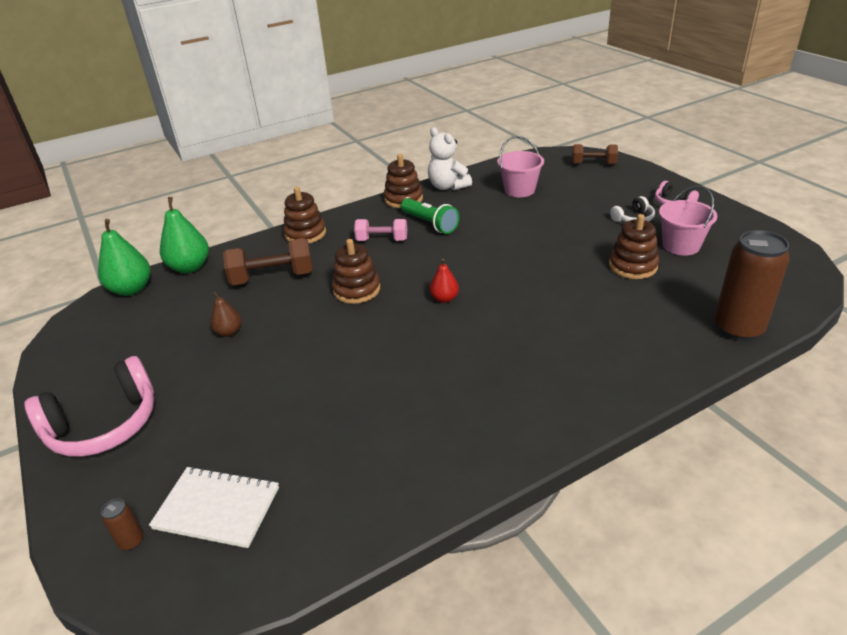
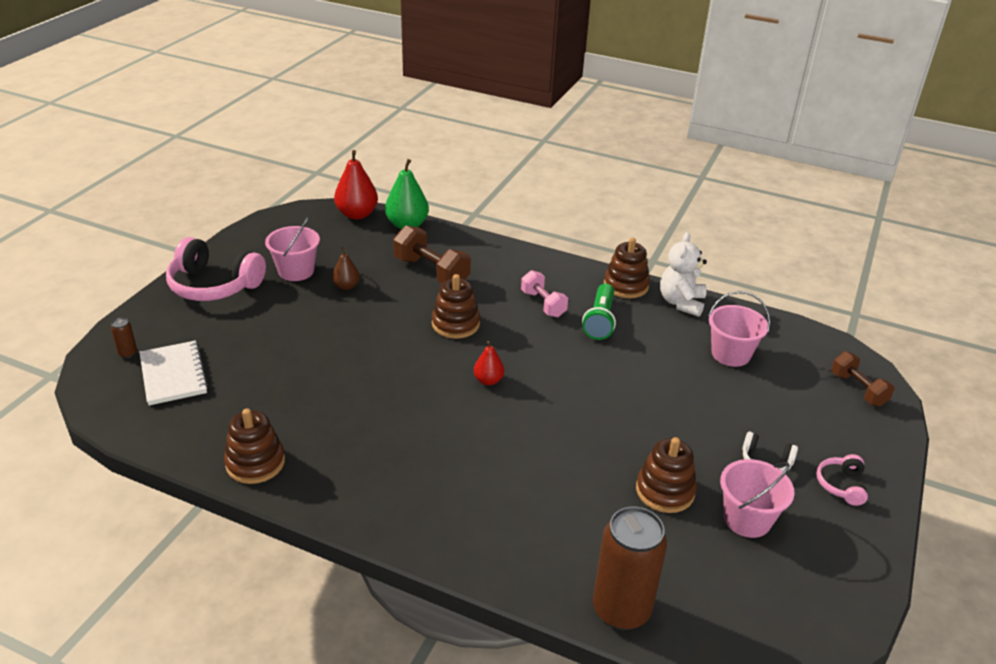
camera: 50 degrees right, 0 degrees up
(131, 289) = (357, 214): green pear -> red pear
(162, 356) = (296, 271): none -> pink bucket
(305, 234) = (509, 257): brown stacking toy -> brown stacking toy (255, 463)

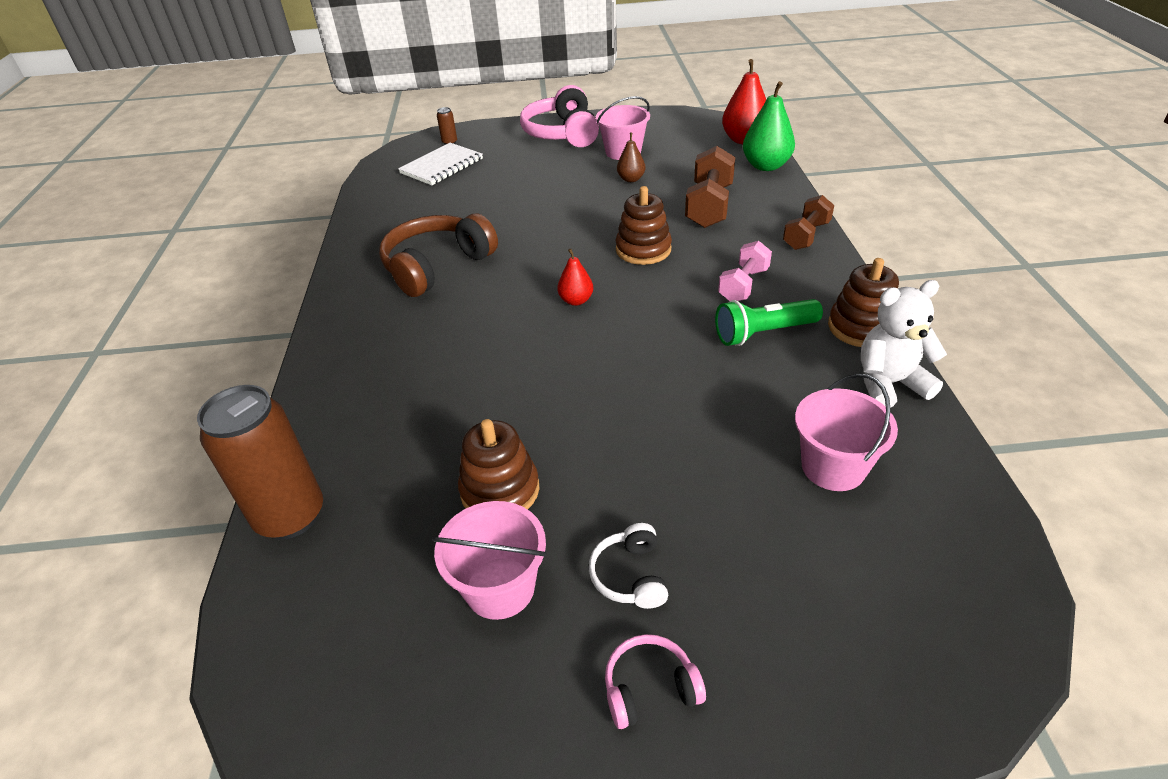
camera: 65 degrees right, 5 degrees up
(255, 463) = (369, 237): brown stacking toy -> none
(360, 435) = (437, 266): none -> brown headphones
(858, 389) = (920, 652): brown dumbbell -> brown dumbbell (806, 236)

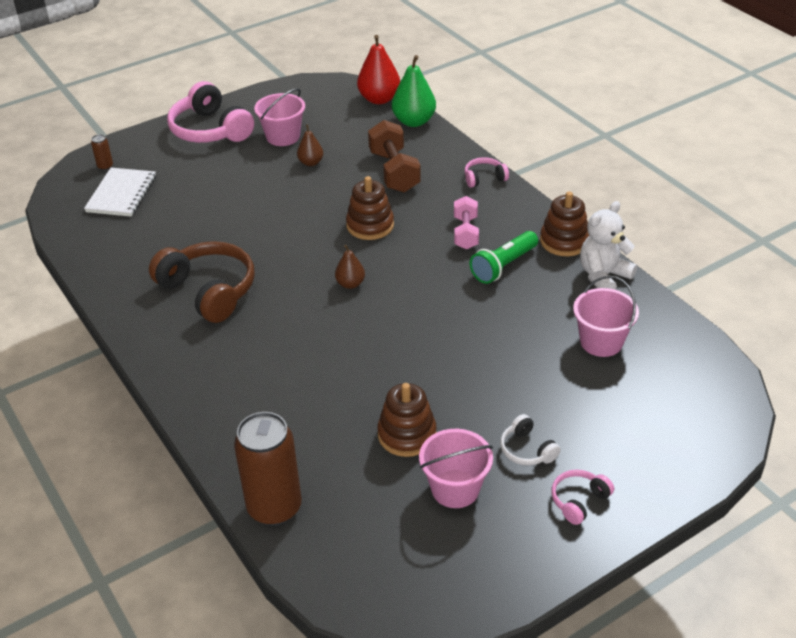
camera: 30 degrees left, 0 degrees up
(437, 266) = (209, 291): brown headphones -> brown headphones turned 120 degrees clockwise
(576, 300) = (350, 284): red pear -> brown pear
(806, 236) = (484, 178): brown dumbbell -> pink headphones

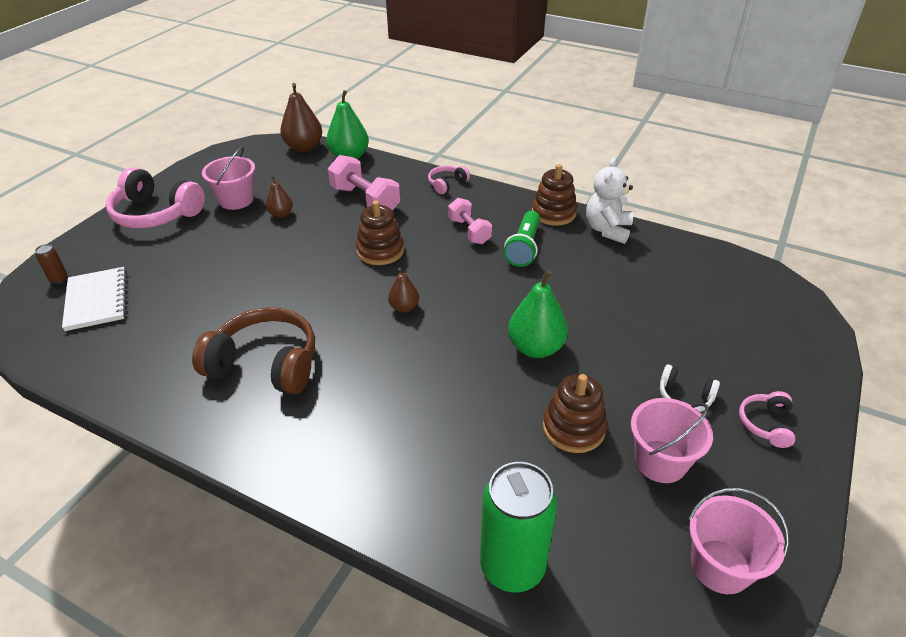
camera: 30 degrees left, 0 degrees up
(274, 508) = (512, 566): brown can -> green can
(379, 99) = (304, 147): red pear -> brown pear
(394, 171) = (365, 200): brown dumbbell -> pink dumbbell
(433, 359) = (536, 348): none -> green pear
(601, 342) = (654, 281): pink bucket -> pink bucket (720, 566)

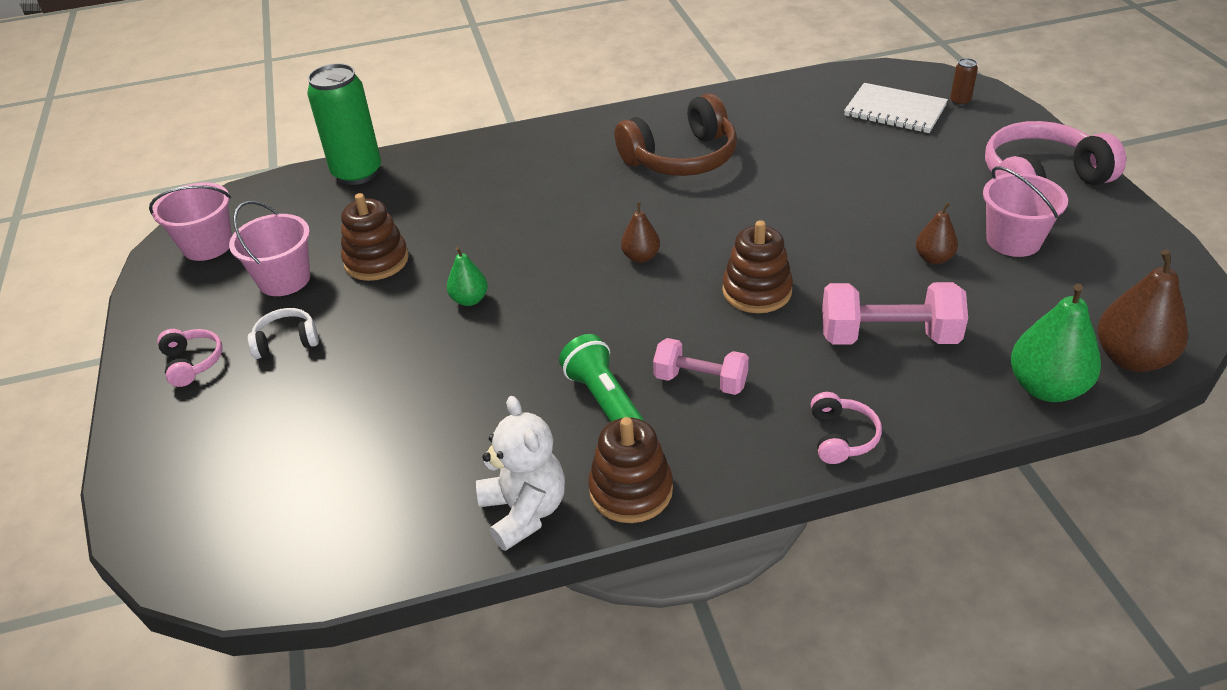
camera: 140 degrees right, 0 degrees up
(536, 348) = (469, 300): green pear -> green pear, size x0.57

